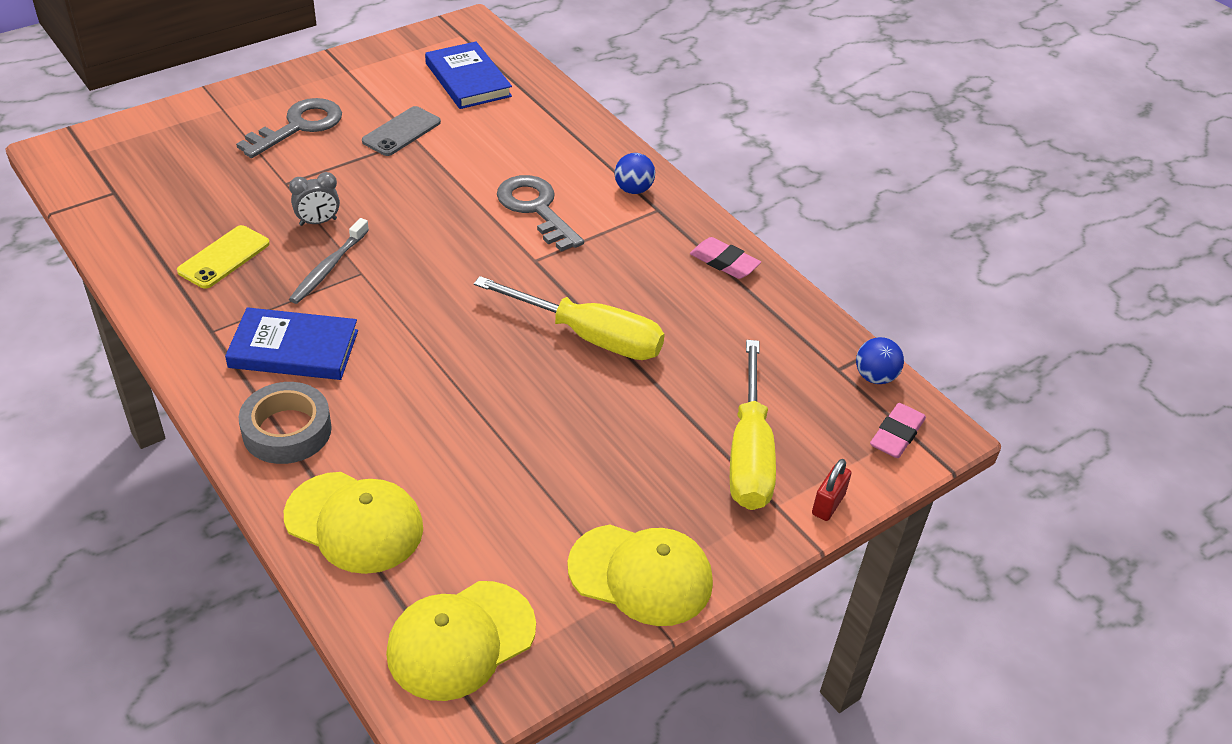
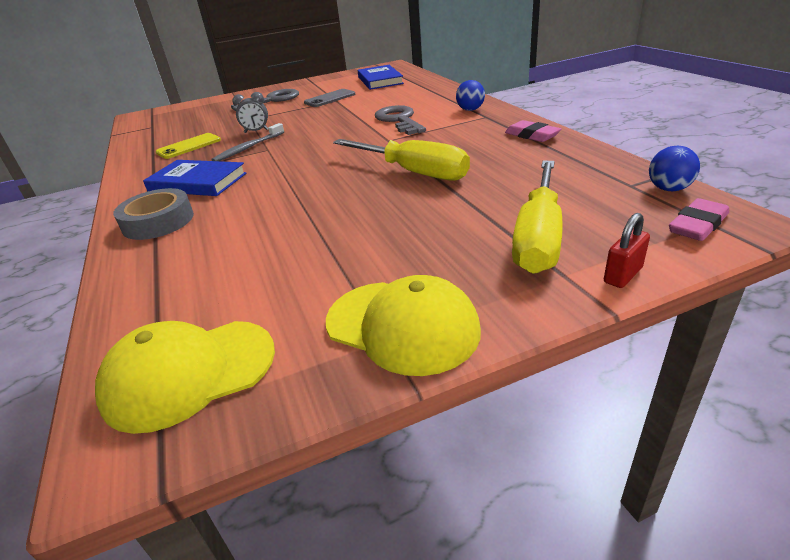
camera: 20 degrees right, 10 degrees down
(354, 522) = (162, 276): yellow cap -> none

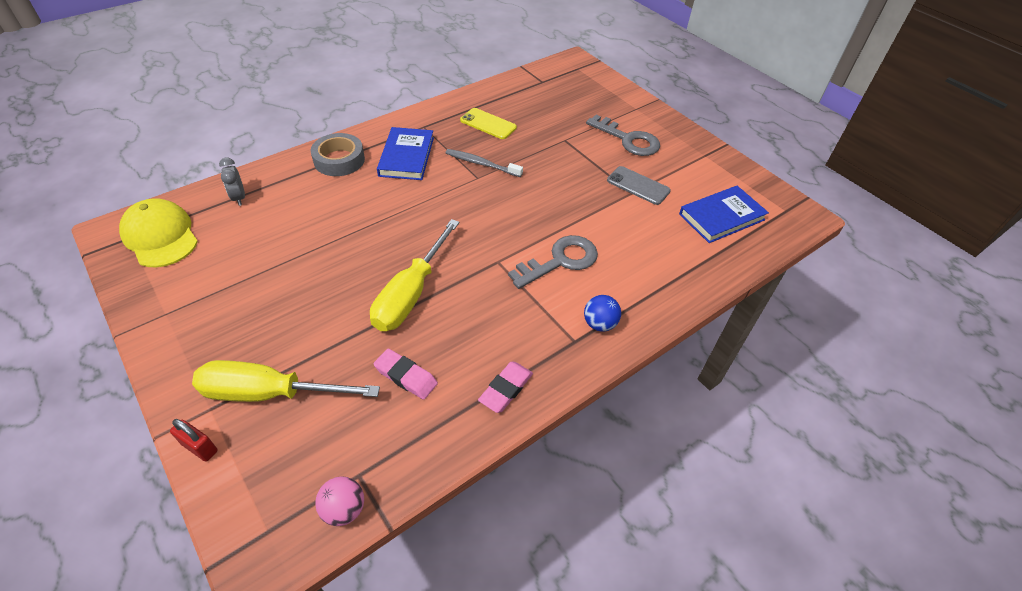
camera: 70 degrees right, 15 degrees up
(256, 131) = (527, 156): grey clock -> grey clock (239, 198)
(402, 326) = (175, 320): yellow cap -> none
(668, 189) = (344, 509): blue ball -> pink ball
(697, 225) = (265, 519): pink eraser -> pink eraser (406, 376)

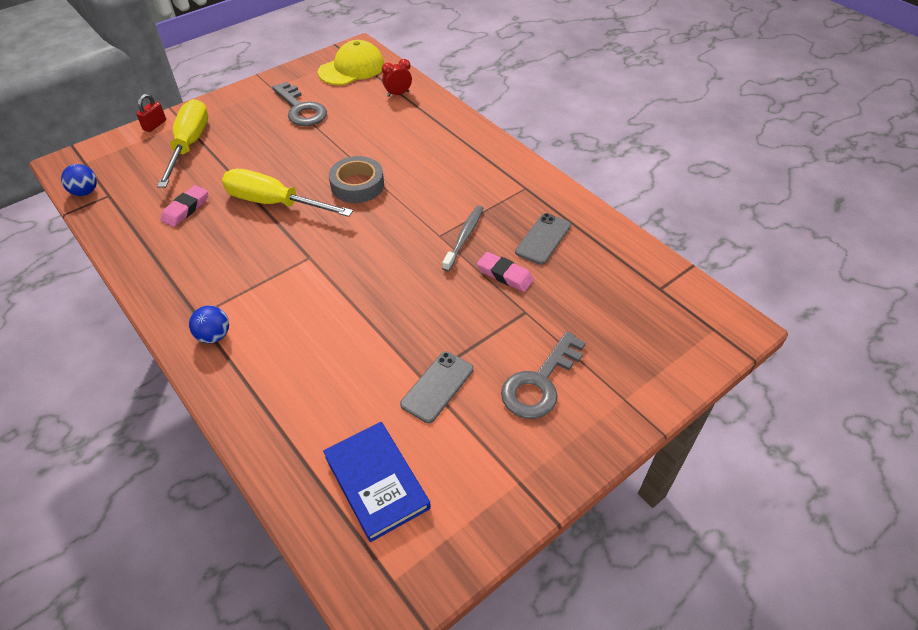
camera: 90 degrees right, 0 degrees up
(239, 198) = (398, 94): grey clock -> red clock
(339, 160) = (457, 138): grey tape -> grey tape (357, 185)
(344, 509) = (85, 192): pink ball -> blue ball
(406, 156) = (469, 180): blue book -> none
(488, 124) = (543, 239): yellow phone -> grey phone
(506, 389) = (156, 268): pink eraser -> pink eraser (505, 275)
(560, 261) = (305, 305): grey key -> grey key (301, 109)

